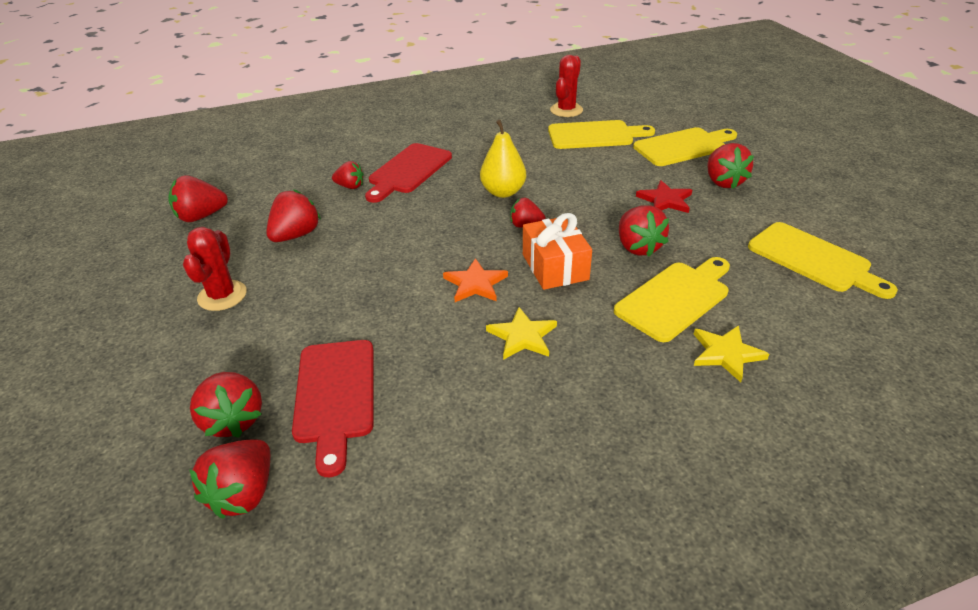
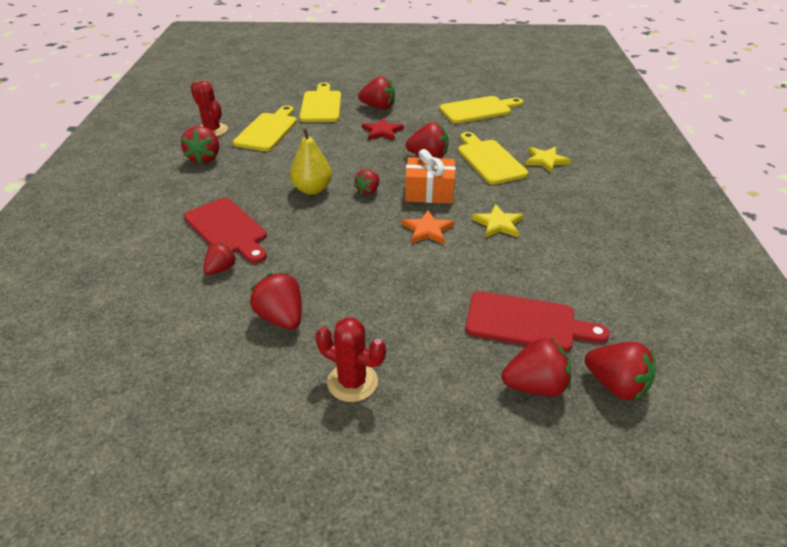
camera: 70 degrees left, 0 degrees up
(201, 216) = (176, 392): red strawberry -> red strawberry (204, 158)

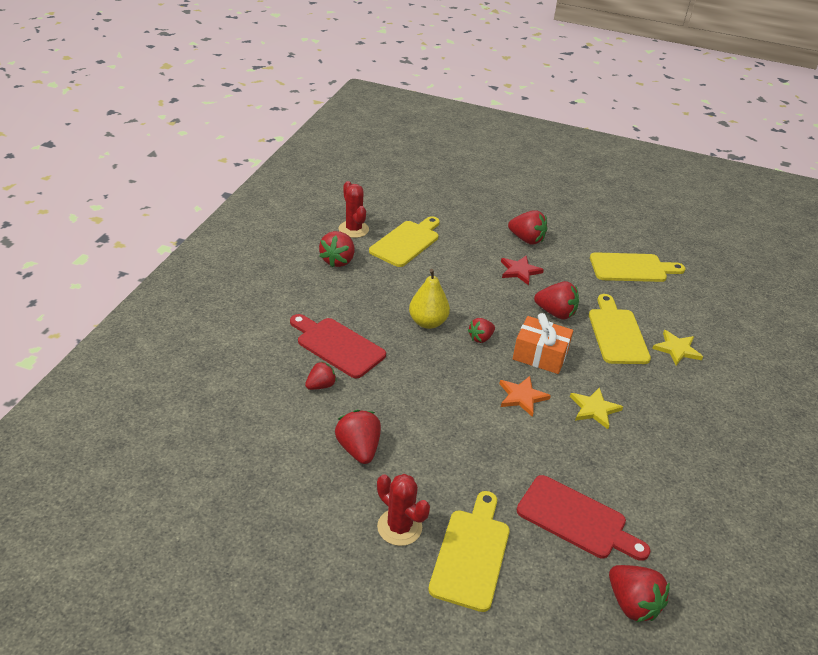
camera: 15 degrees right, 0 degrees up
(227, 229) = (337, 346): red cutting board -> red cutting board turned 150 degrees clockwise
(321, 105) = (469, 223): yellow cutting board -> yellow cutting board (471, 554)
(535, 386) = (557, 581): red strawberry -> none

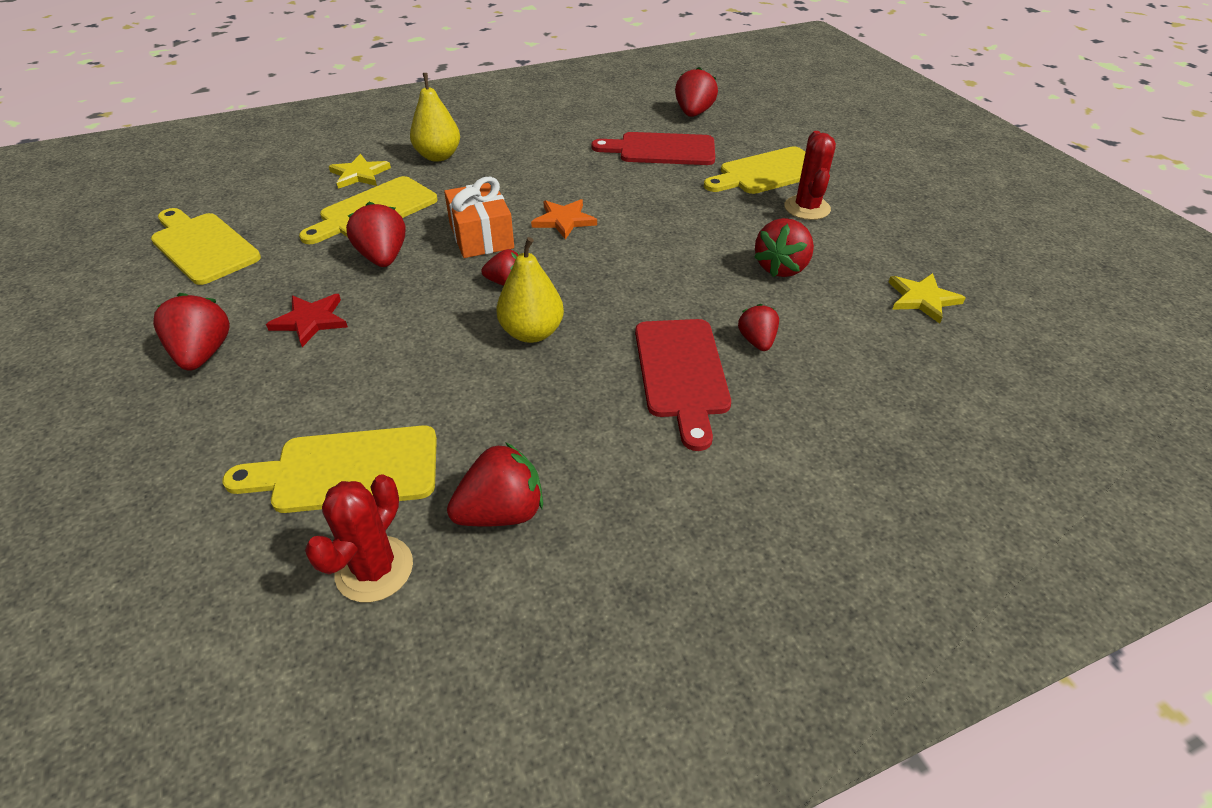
camera: 130 degrees left, 5 degrees up
(321, 385) = (756, 341): red strawberry -> red strawberry turned 75 degrees clockwise
(576, 519) = (661, 150): red cutting board -> red cutting board turned 75 degrees counterclockwise
(594, 409) = (521, 183): yellow star -> yellow star (922, 299)
(676, 394) = (438, 156): none -> yellow pear

